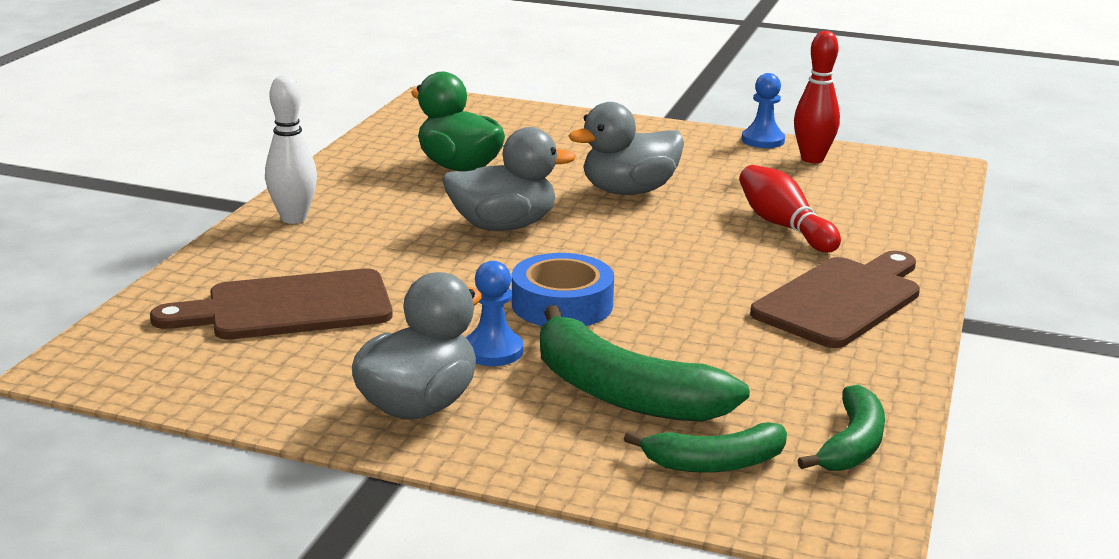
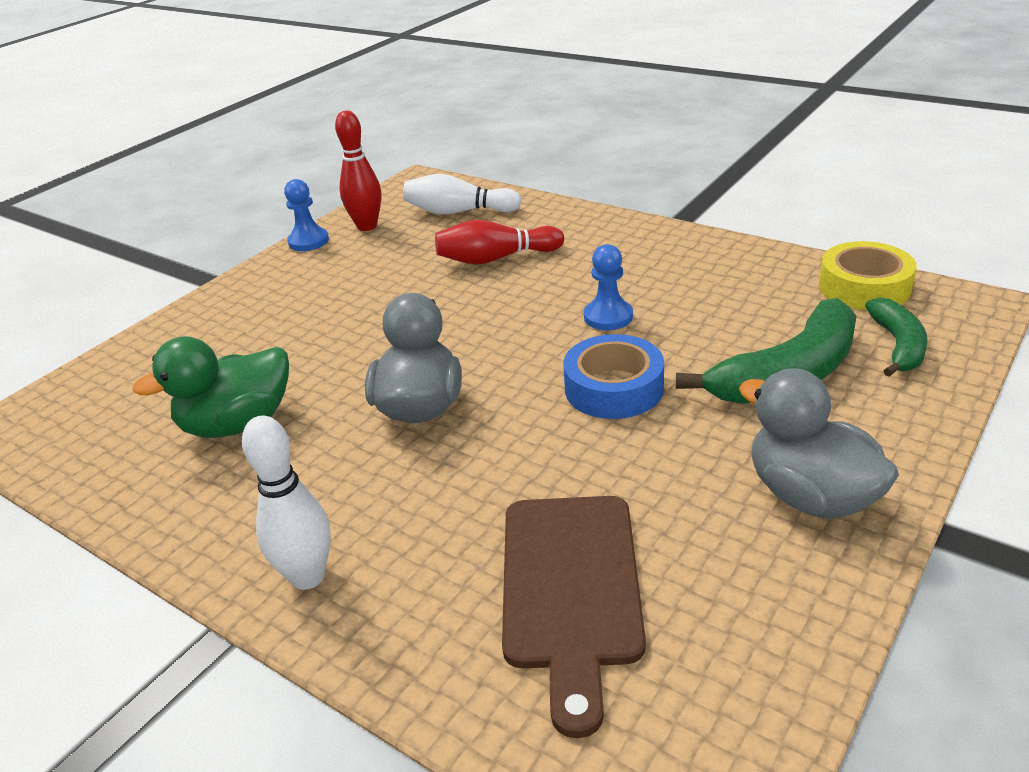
camera: 70 degrees left, 10 degrees up
(493, 351) = (703, 439): blue pawn -> blue pawn (608, 317)
(629, 191) = (377, 322): grey duck -> none
(842, 300) = (640, 256): brown cutting board -> none
(852, 444) = (864, 287): green banana -> yellow tape
(879, 196) = (459, 212): none -> white bowling pin

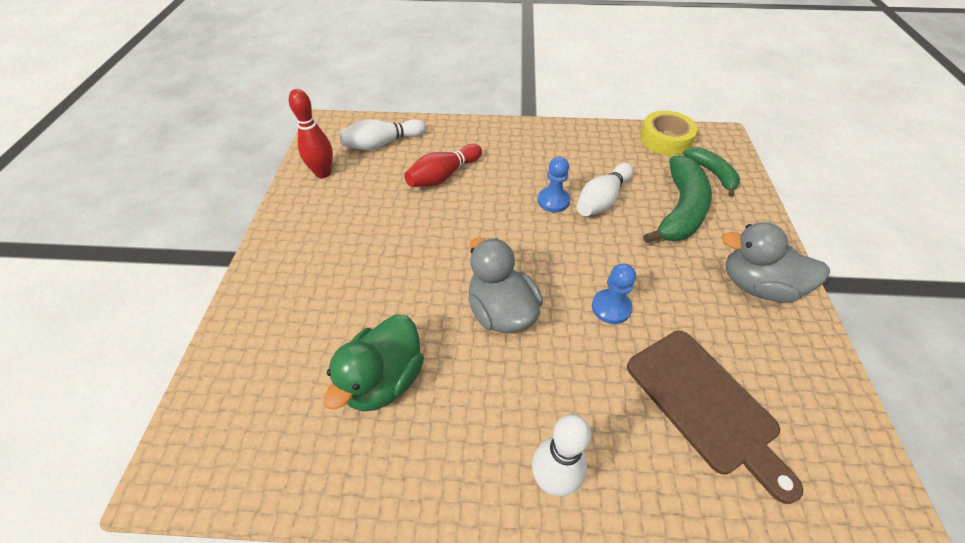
camera: 35 degrees left, 15 degrees up
(308, 241) = (287, 199): blue pawn -> blue pawn (611, 307)
(613, 388) = (602, 252): blue tape -> none
(679, 333) = (602, 200): none -> white bowling pin

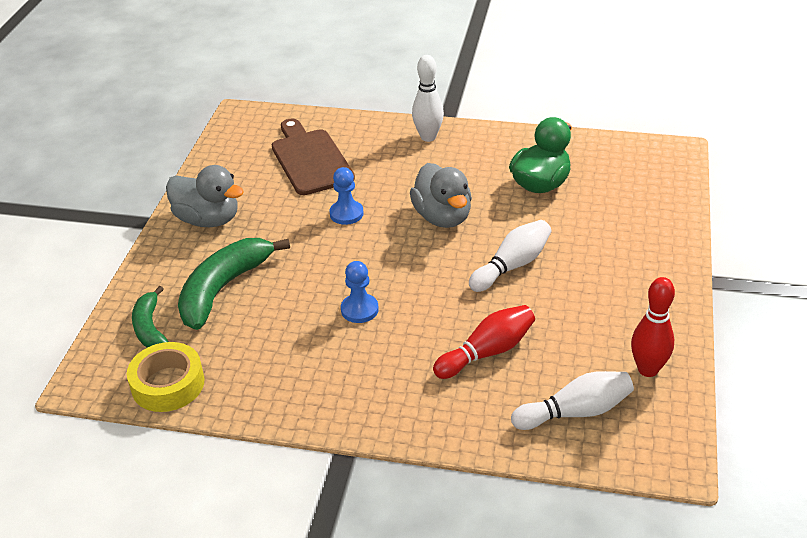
camera: 170 degrees left, 10 degrees down
(602, 200) = (303, 306): white bowling pin -> white bowling pin (512, 266)

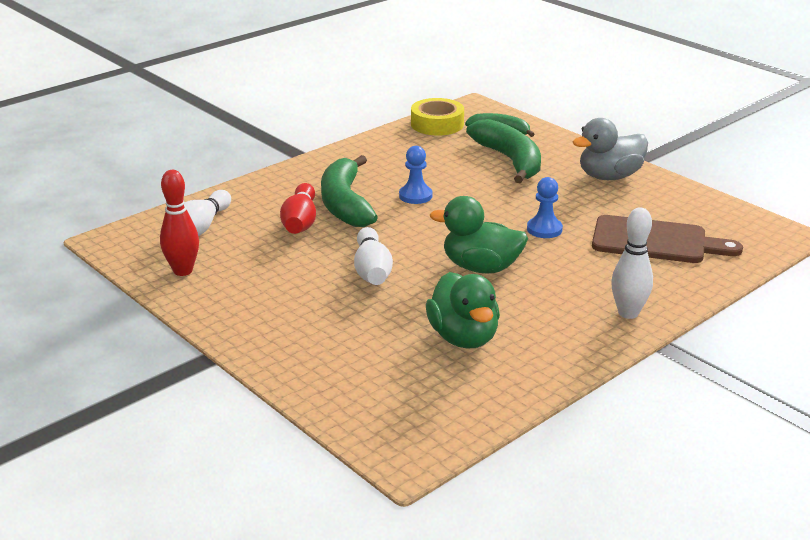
camera: 125 degrees right, 10 degrees down
(422, 345) = (345, 204): none -> green banana
(442, 217) = (481, 267): grey duck -> green duck

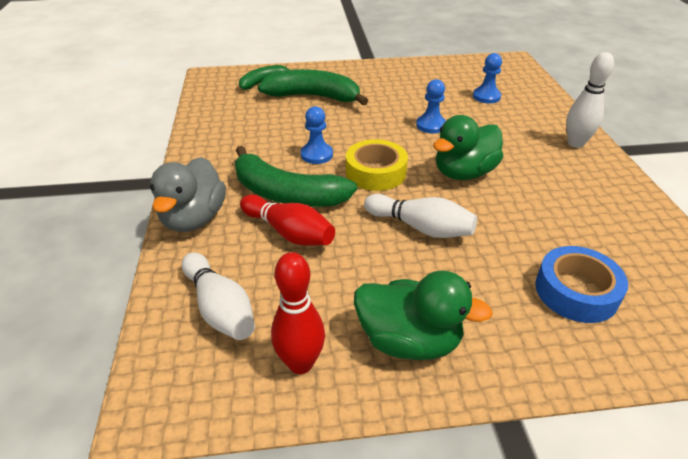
camera: 55 degrees left, 10 degrees up
(370, 357) = (576, 291): none -> blue tape
(437, 124) = (214, 99): yellow tape -> yellow tape (375, 172)
(463, 337) = (570, 226): green duck -> green duck (409, 340)
(609, 176) = (383, 76): grey duck -> grey duck (194, 218)
(656, 241) = (486, 97): brown cutting board -> blue pawn

